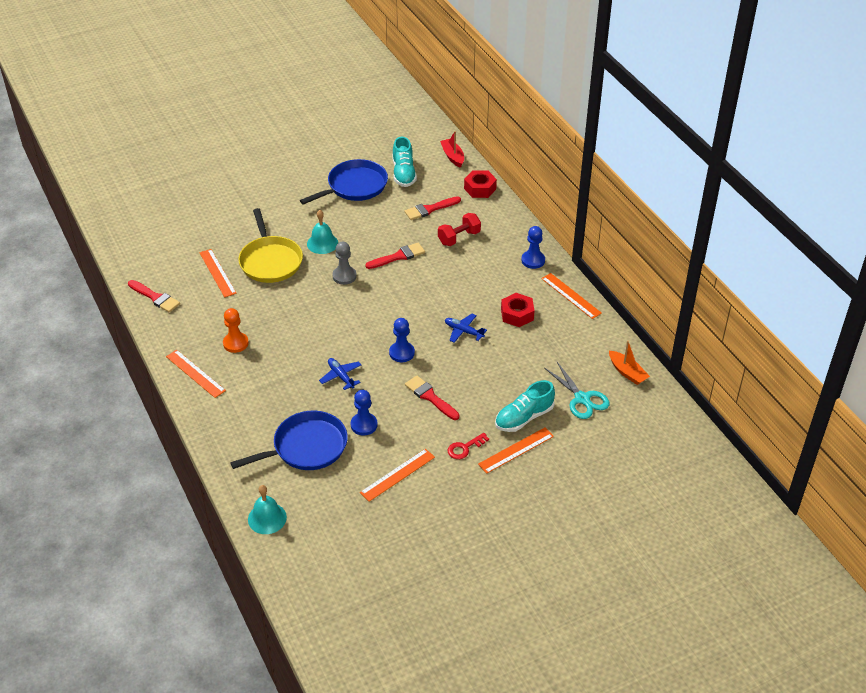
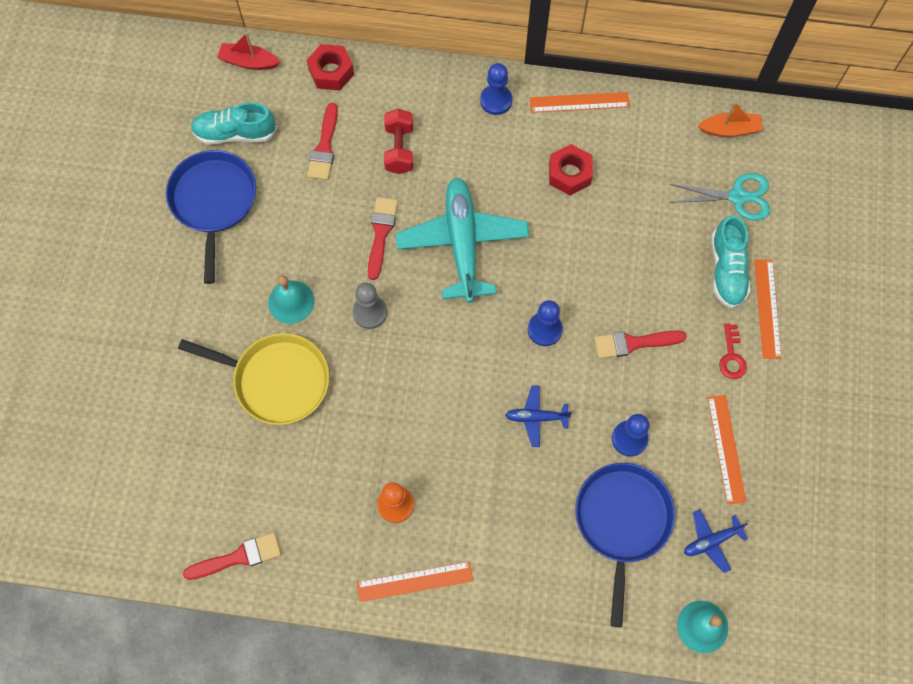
camera: 55 degrees left, 25 degrees up
(217, 273) = (249, 455): orange ruler -> none
(404, 173) = (235, 133): turquoise shoe -> turquoise shoe turned 150 degrees clockwise
(424, 292) = (462, 243): none -> turquoise plane
(463, 331) = (556, 244): blue plane -> blue plane (711, 541)

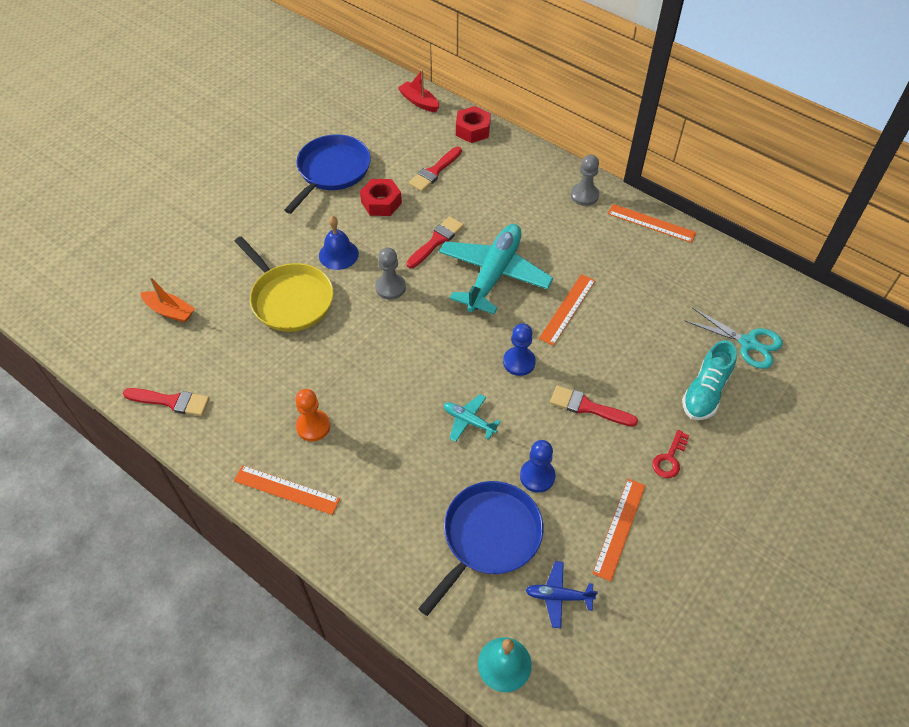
camera: 30 degrees right, 15 degrees down
(235, 133) = (378, 138): turquoise shoe -> none
(291, 301) = (338, 254): turquoise bell -> blue bell
(399, 149) = (488, 195): red dumbbell -> none
(496, 100) = (584, 195): blue pawn -> grey pawn
(536, 417) = (469, 421): blue plane -> turquoise plane
(569, 174) = (611, 266): red nut -> red nut (381, 203)
(729, 129) = (770, 293): orange boat -> orange boat (170, 311)
(767, 308) = (725, 437): orange ruler -> orange ruler (567, 309)

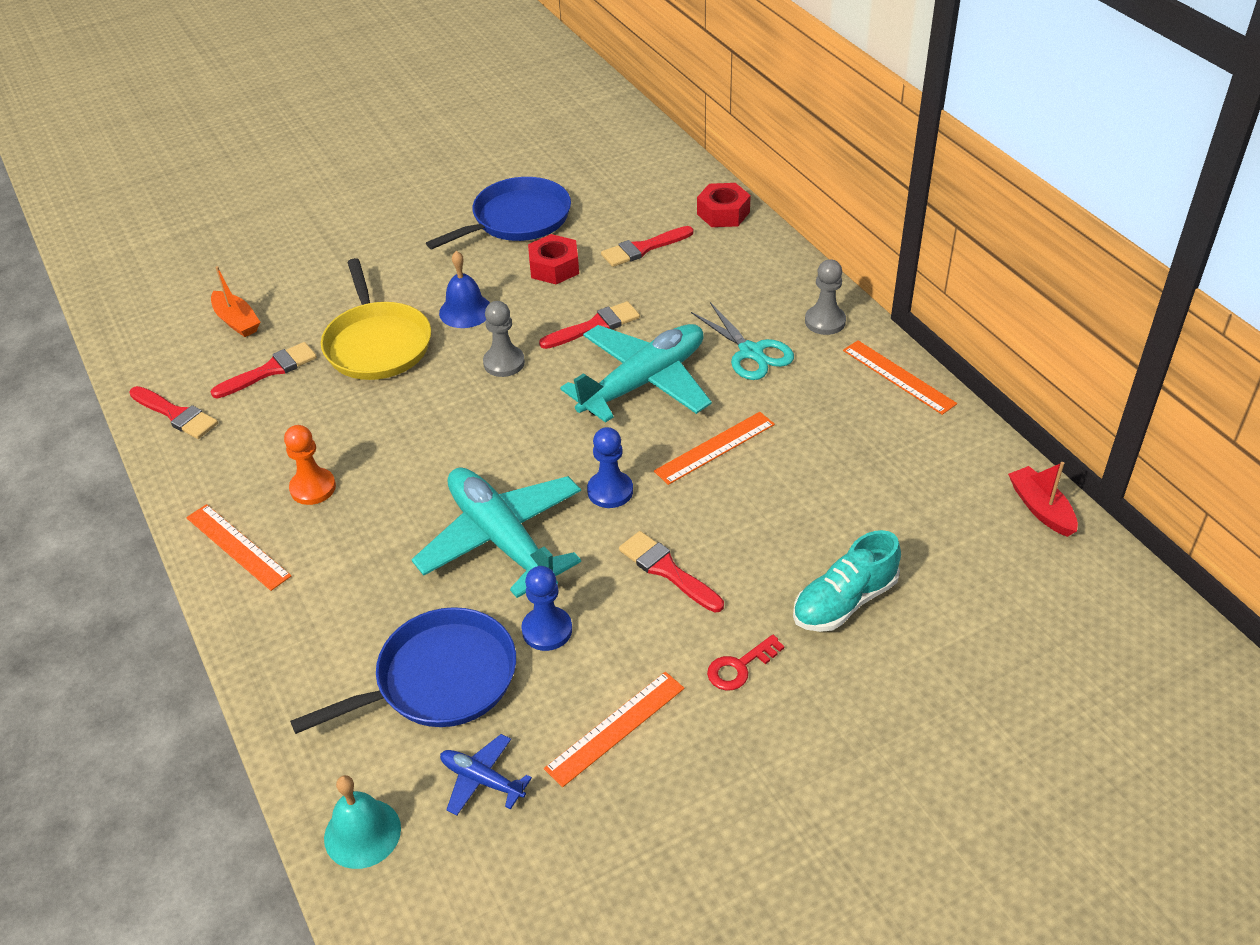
camera: 25 degrees right, 10 degrees down
(222, 344) = (270, 370): none -> red brush
(419, 102) = (674, 167): red boat -> red boat (1041, 508)
(469, 421) = (502, 539): turquoise plane -> turquoise plane, size x2.19
(748, 343) = (947, 560): turquoise scissors -> turquoise scissors (751, 352)

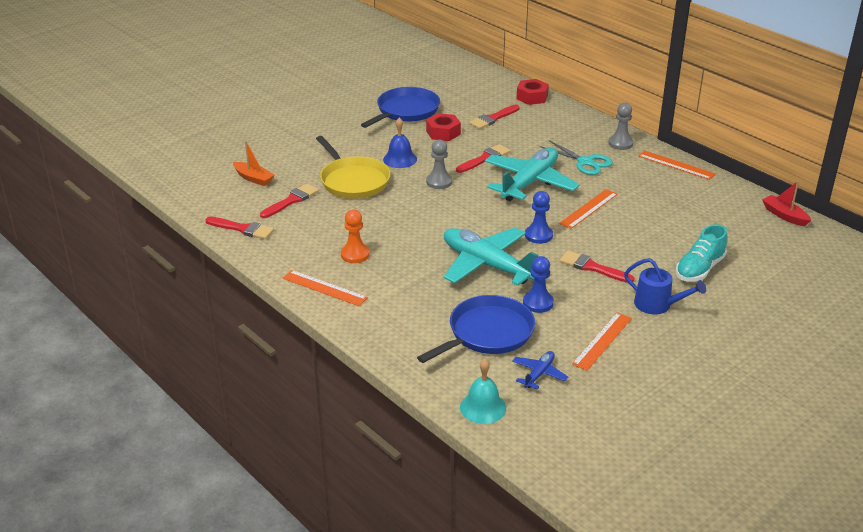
camera: 15 degrees left, 10 degrees down
(482, 780) = (539, 374): blue plane -> blue plane turned 105 degrees clockwise
(740, 667) = (657, 305): red key -> blue watering can

